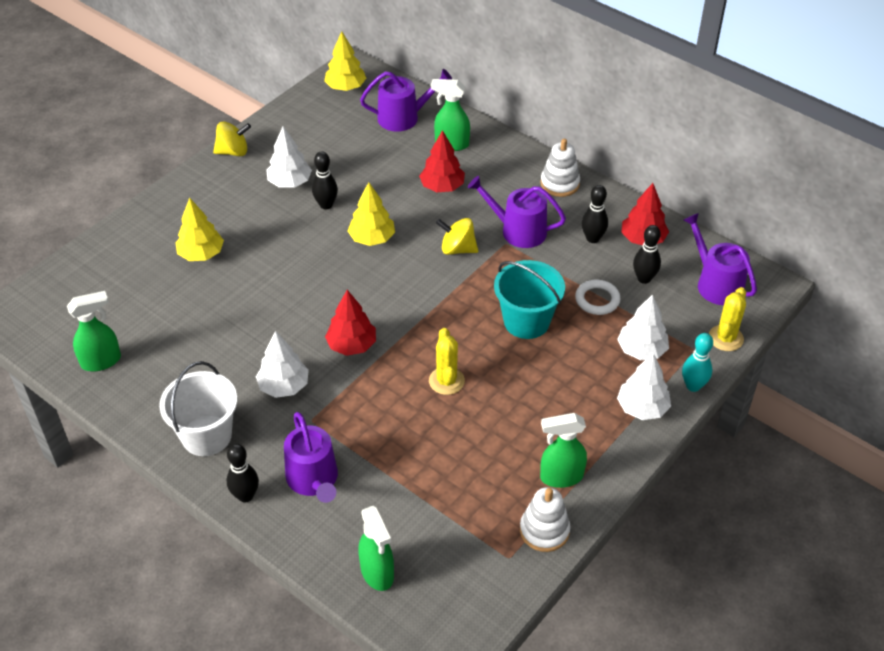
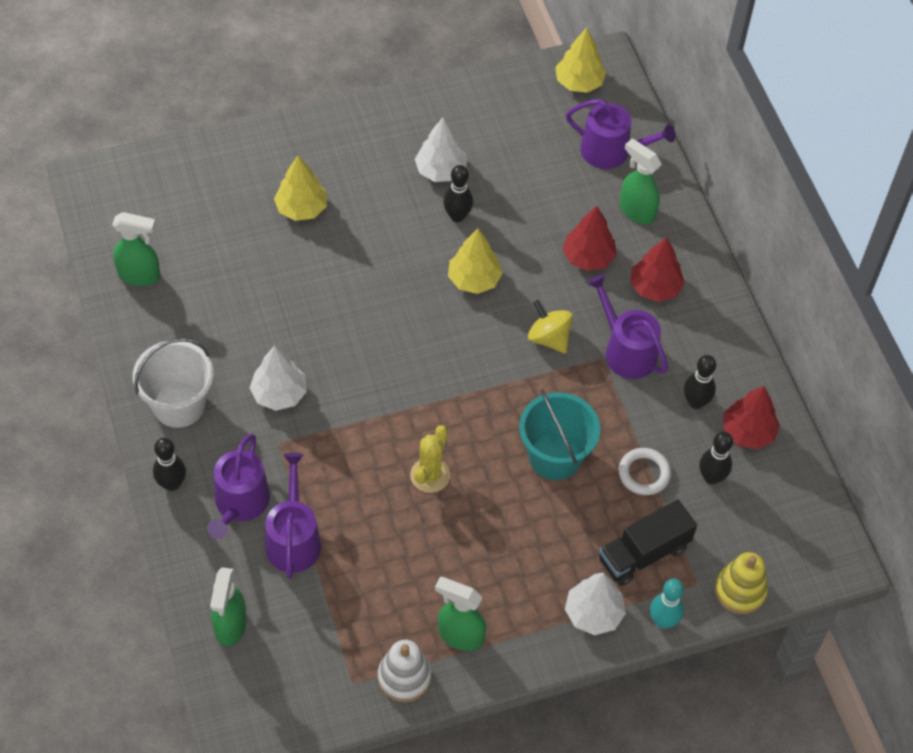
camera: 30 degrees right, 10 degrees up
(233, 151) = (411, 104): yellow spinning top -> none
(351, 345) = (370, 386): red tree -> red tree (655, 287)
(560, 183) = (713, 319): white stacking toy -> none
(641, 350) = (643, 553): white tree -> black truck
(716, 283) = (782, 526): purple watering can -> purple watering can (293, 539)
(725, 338) = (740, 590): yellow cactus -> yellow stacking toy

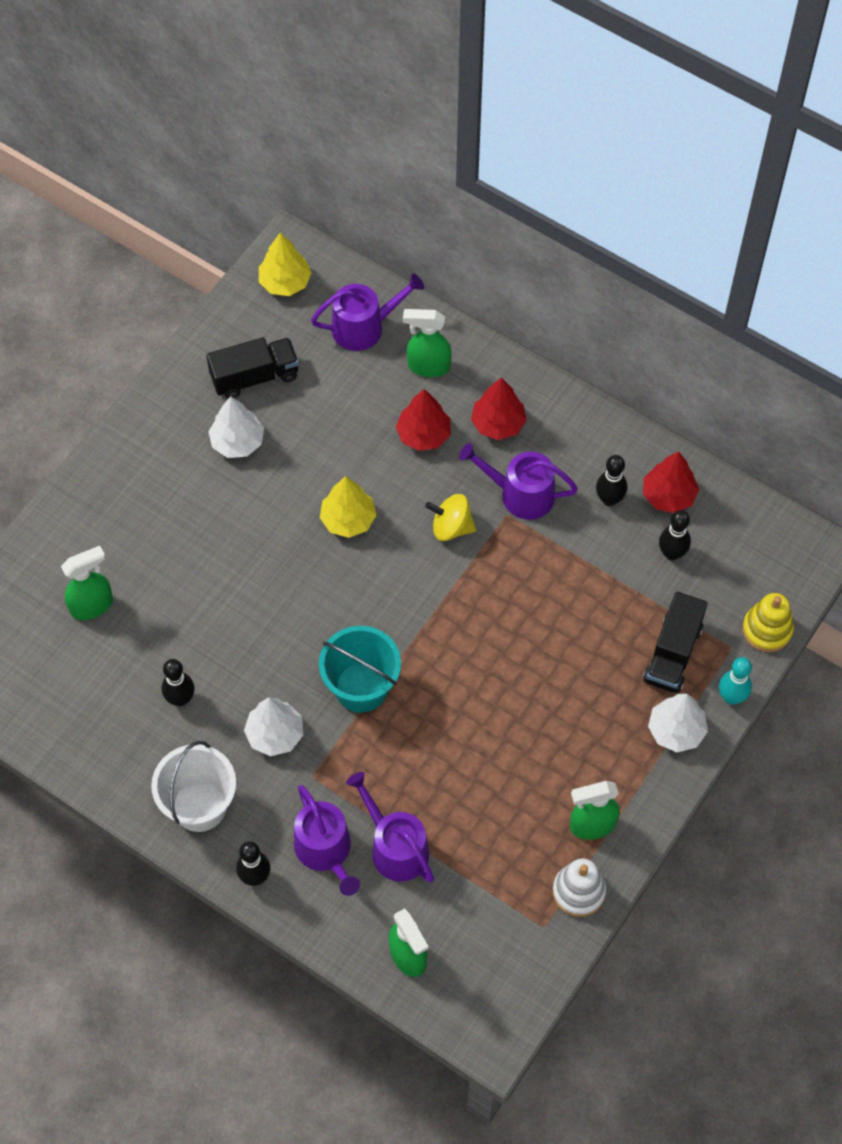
camera: 35 degrees left, 5 degrees up
(140, 275) = (62, 718): green spray bottle -> green spray bottle (92, 605)
(301, 208) = (148, 558): yellow tree -> none
(430, 475) = (456, 713): yellow cactus -> none
(457, 216) = (286, 473): black bowling pin -> black bowling pin (180, 699)
(495, 134) = (255, 377): none -> black truck
(555, 457) = (540, 624): turquoise bucket -> turquoise bucket (361, 687)
(644, 473) = (619, 588): white ring -> none

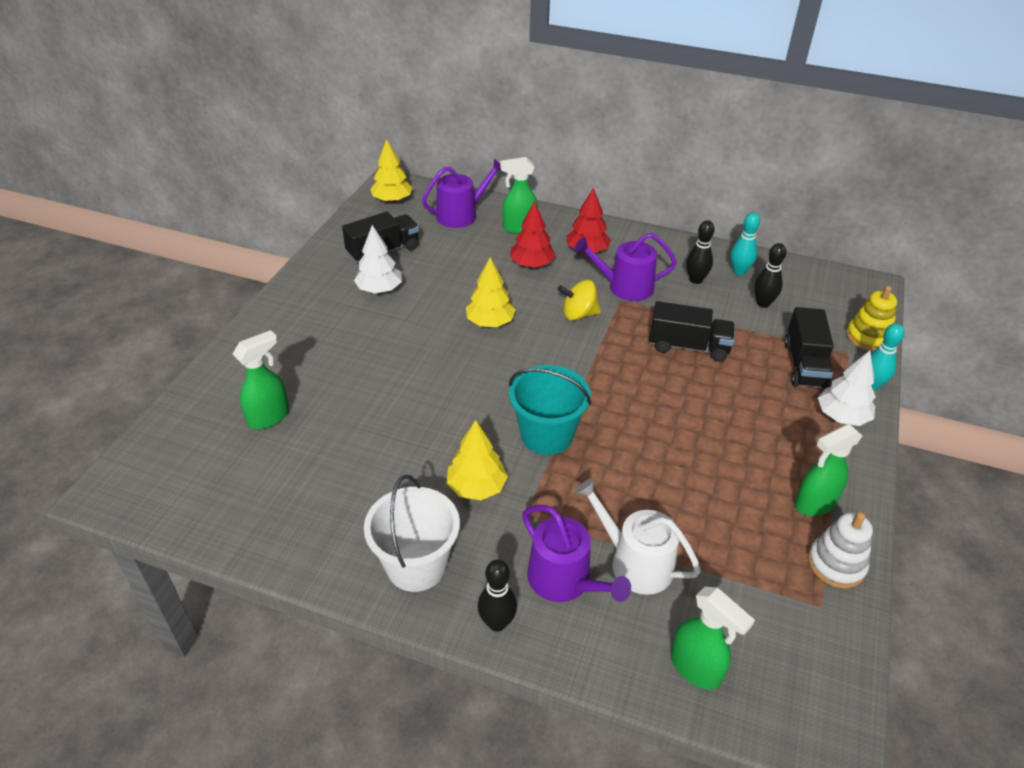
camera: 15 degrees left, 20 degrees down
(180, 699) = (373, 475): black bowling pin -> none
(275, 734) = (477, 487): white tree -> yellow tree
(395, 847) = (635, 562): purple watering can -> white watering can
(555, 601) = (688, 346): none -> black truck
(668, 496) = (739, 271): red tree -> turquoise bowling pin

